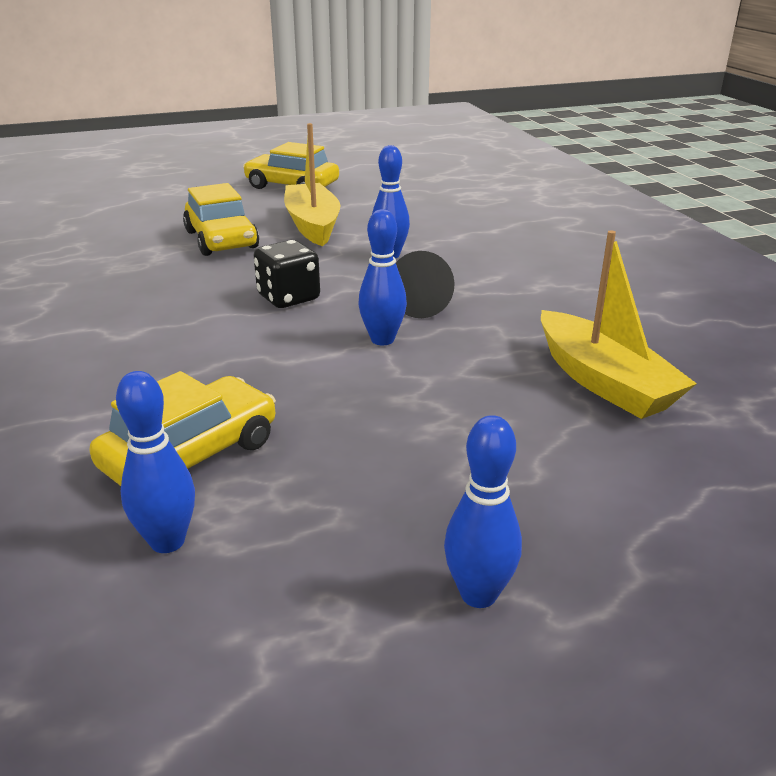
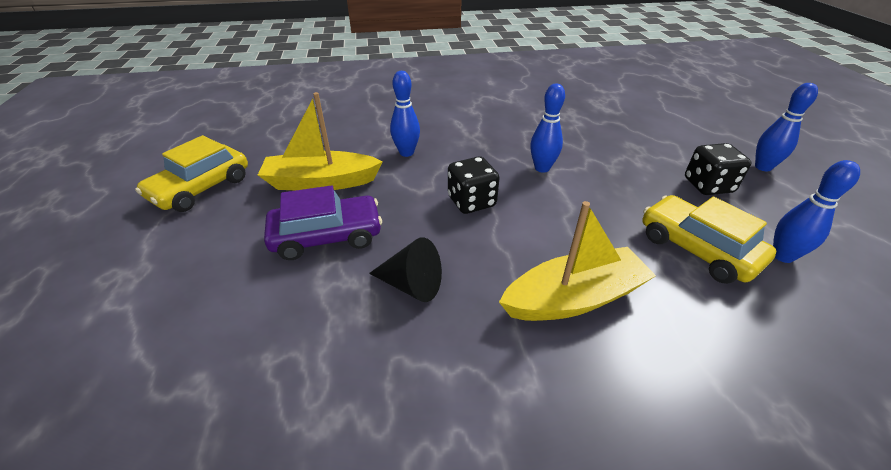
camera: 80 degrees left, 10 degrees up
(221, 240) = (327, 236): yellow car -> purple car
(374, 495) = (708, 185): none -> black dice
(422, 305) = (493, 149): black cone -> black cone (411, 285)
(603, 381) = (586, 114): yellow boat -> yellow boat (573, 298)

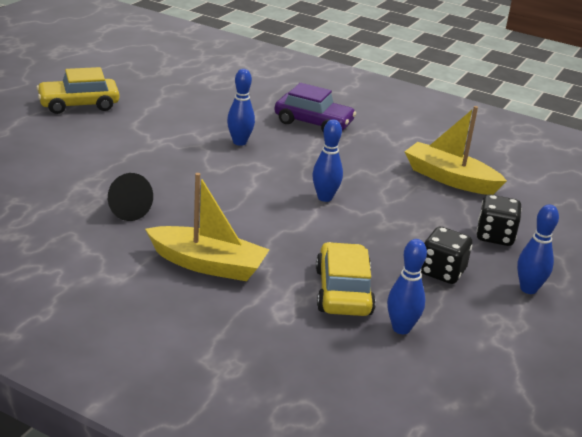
camera: 35 degrees right, 10 degrees down
(321, 182) = (154, 134): yellow boat -> yellow boat (450, 179)
(327, 236) = (114, 164): purple car -> purple car (313, 123)
(471, 202) = (233, 191): black dice -> black dice (495, 236)

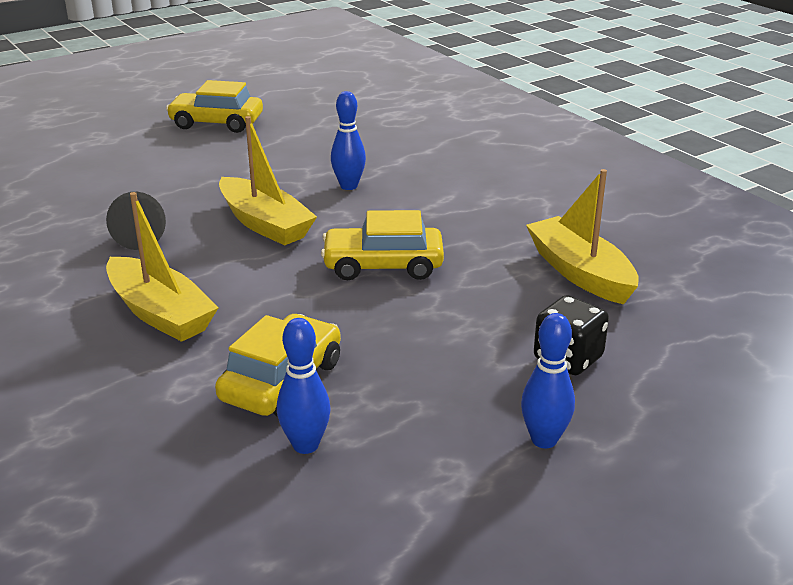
camera: 30 degrees right, 0 degrees up
(209, 182) = (265, 224): none -> yellow boat
(313, 123) = (464, 178): purple car -> none
(325, 198) = (383, 265): blue bowling pin -> yellow car
(442, 272) = (440, 388): black dice -> none

